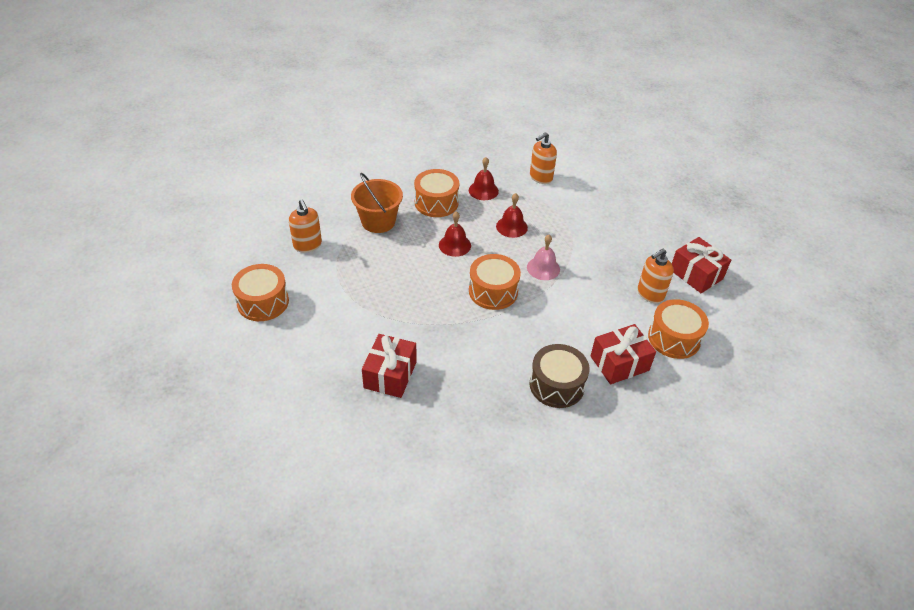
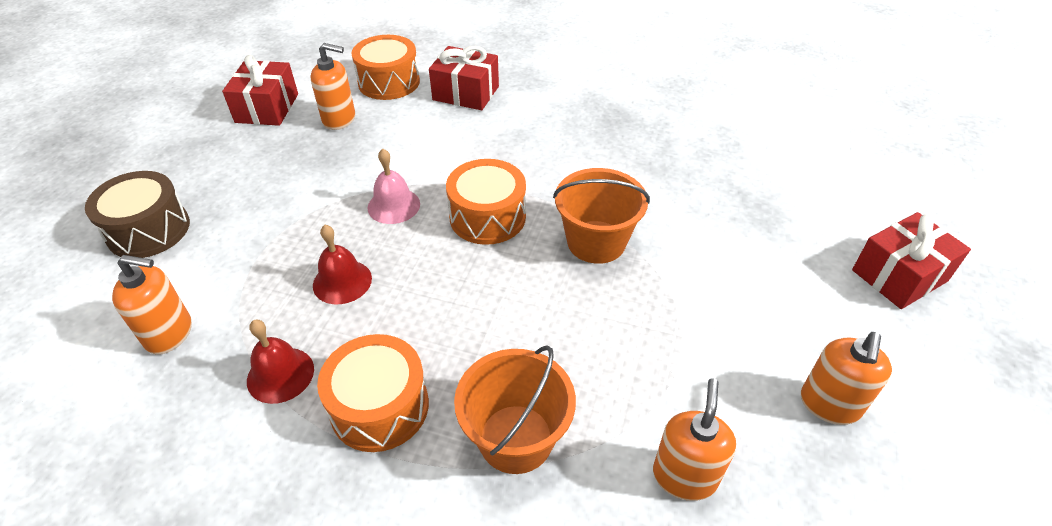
camera: 135 degrees left, 0 degrees up
(263, 302) = (829, 405): orange drum -> orange soap dispenser
(390, 375) = (705, 204): red gift -> red gift (899, 275)
(426, 312) = (596, 242): none -> orange bucket
(454, 245) = (452, 307): red bell -> none
(556, 385) = (544, 109): brown drum -> brown drum (148, 230)

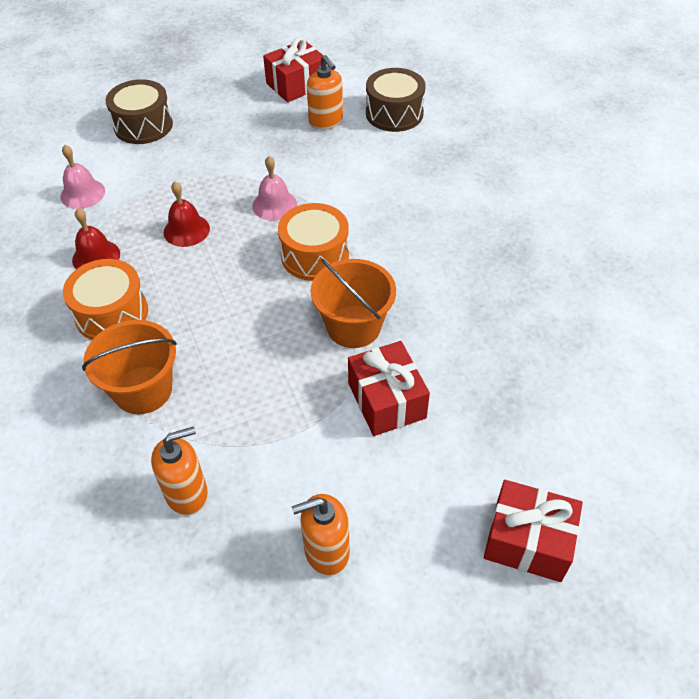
camera: 50 degrees right, 5 degrees up
(169, 334) = (82, 193): orange soap dispenser -> pink bell
(389, 82) = (394, 113): orange drum -> brown drum
(466, 93) = (433, 157): red gift -> red gift (386, 400)

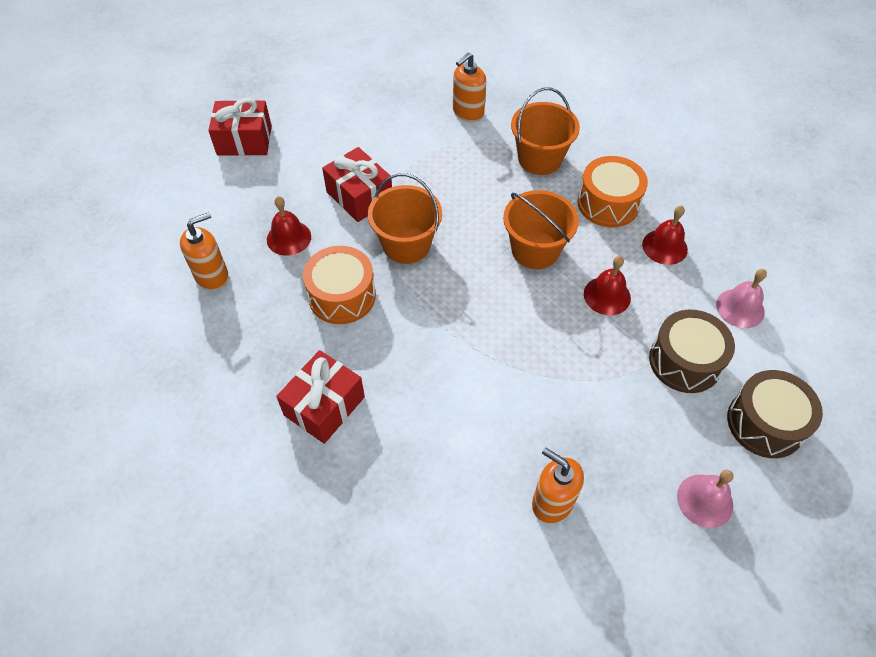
camera: 160 degrees right, 5 degrees up
(223, 286) = (535, 250): none -> orange bucket
(274, 205) = (541, 350): pink bell -> pink bell (705, 500)
(296, 84) = (631, 571): red gift -> red gift (324, 406)
(315, 255) = (471, 302): orange drum -> orange drum (342, 296)
(326, 551) = (368, 107): orange soap dispenser -> orange soap dispenser (212, 276)
(394, 113) = (470, 549): brown drum -> brown drum (685, 361)
(484, 369) = (289, 238): none -> red bell

